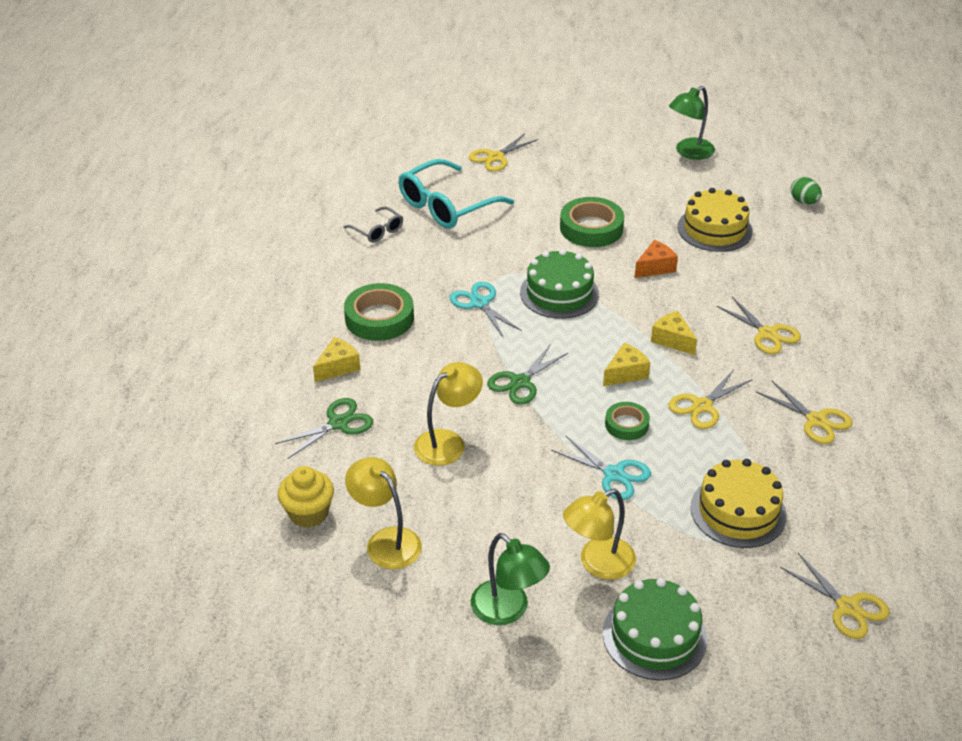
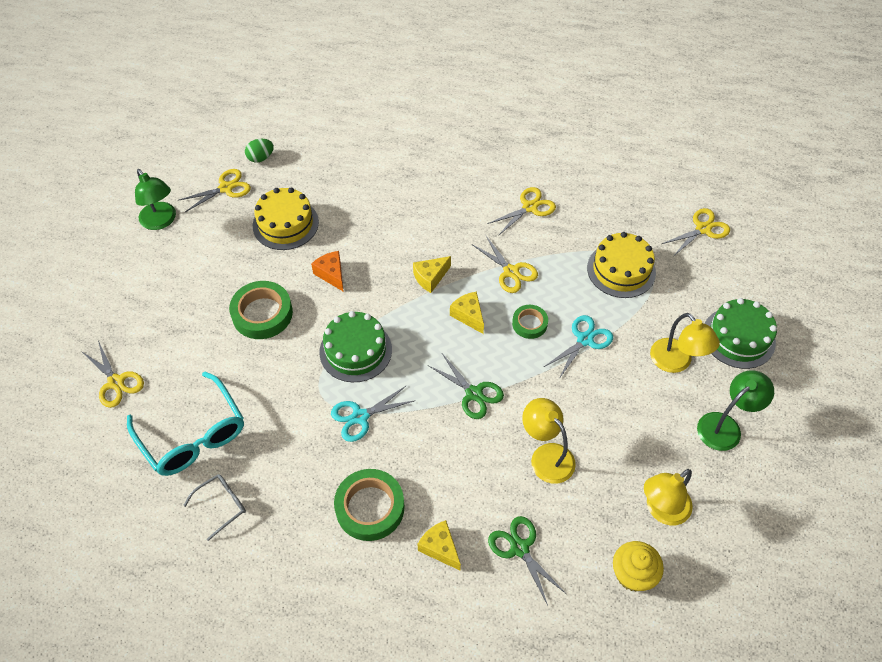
camera: 85 degrees left, 15 degrees up
(767, 334) = (430, 216): yellow scissors -> yellow scissors (226, 188)

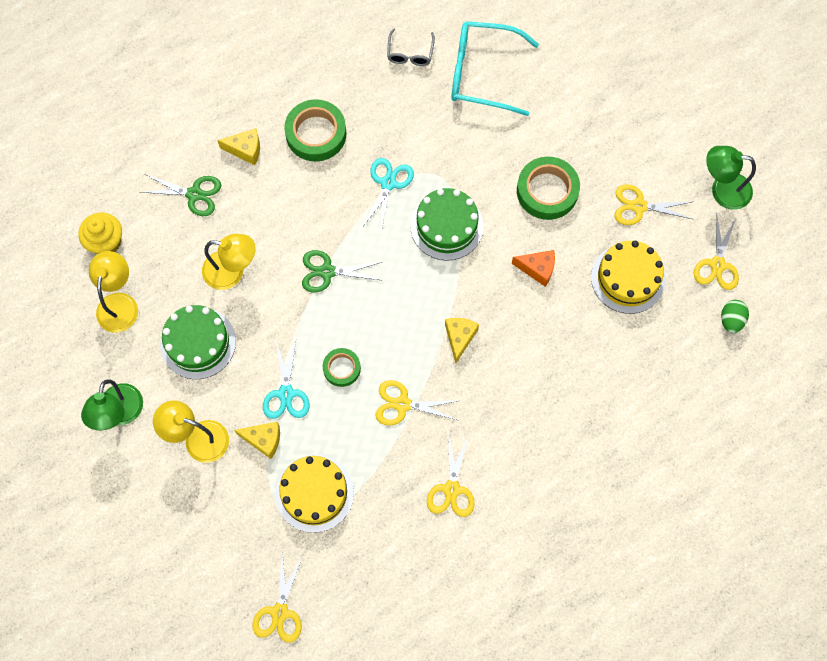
camera: 135 degrees right, 15 degrees up
(116, 382) = (578, 57): yellow scissors -> yellow scissors (639, 206)
(468, 316) = (395, 332): yellow cheese -> yellow cheese (263, 440)
(738, 337) = (165, 511): green cake -> green cake (198, 343)

